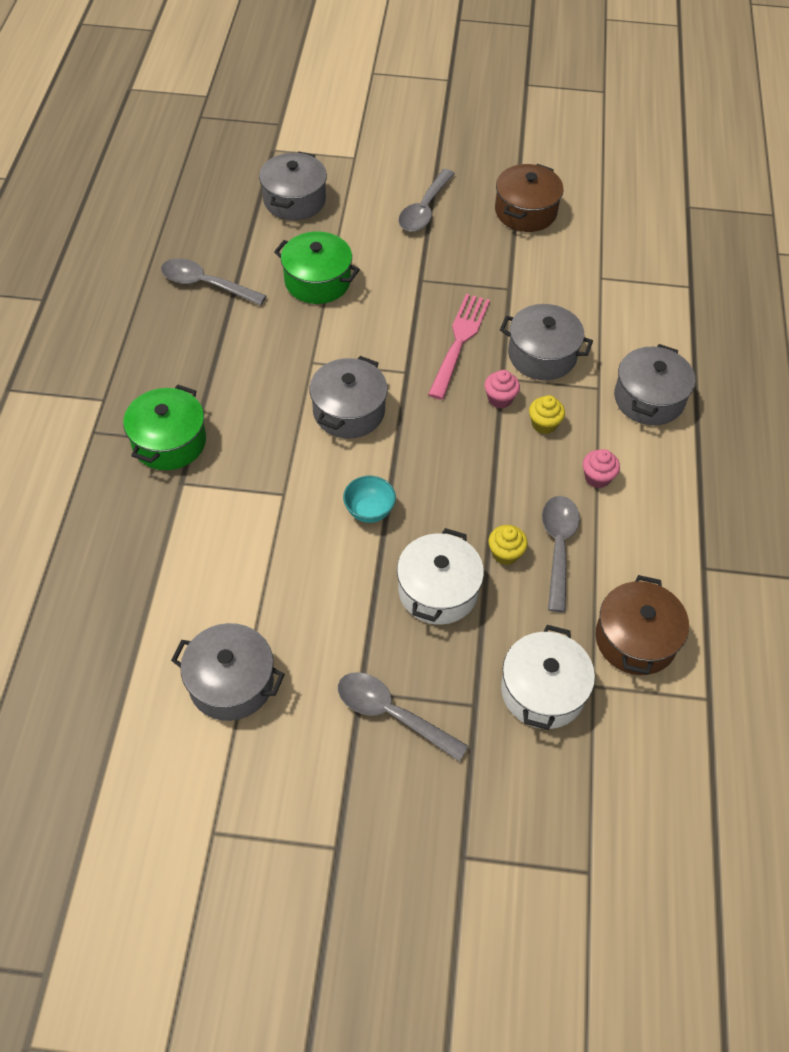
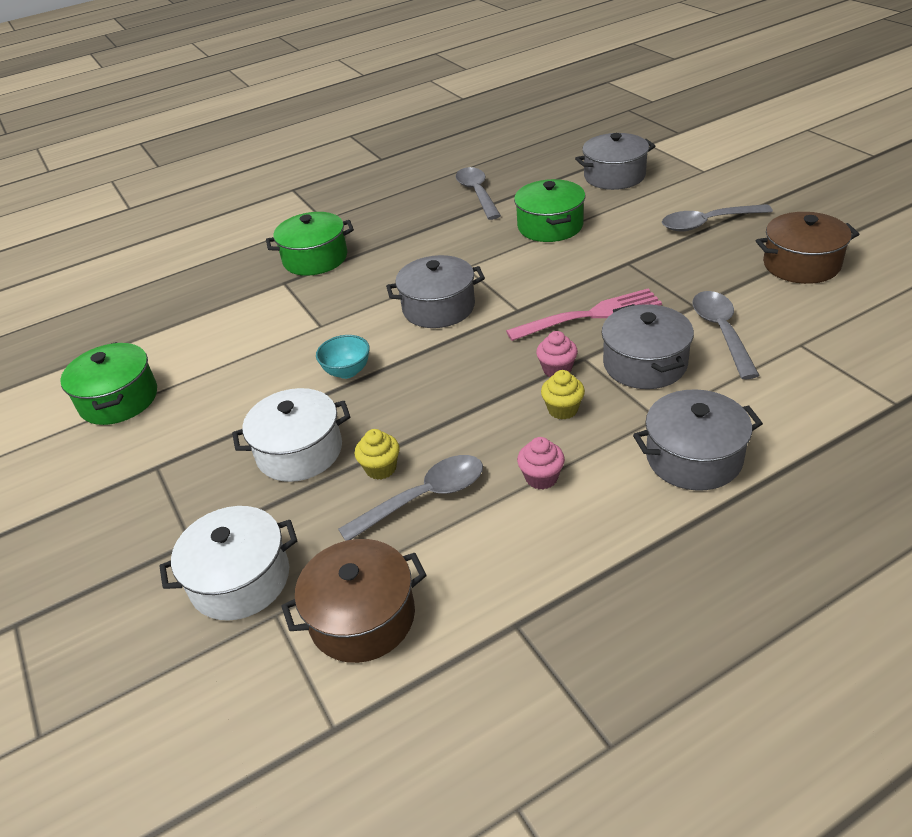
camera: 60 degrees right, 15 degrees down
(231, 683) = (119, 399): grey pot -> green pot
(391, 714) = (145, 496): grey spoon -> grey spoon (721, 332)

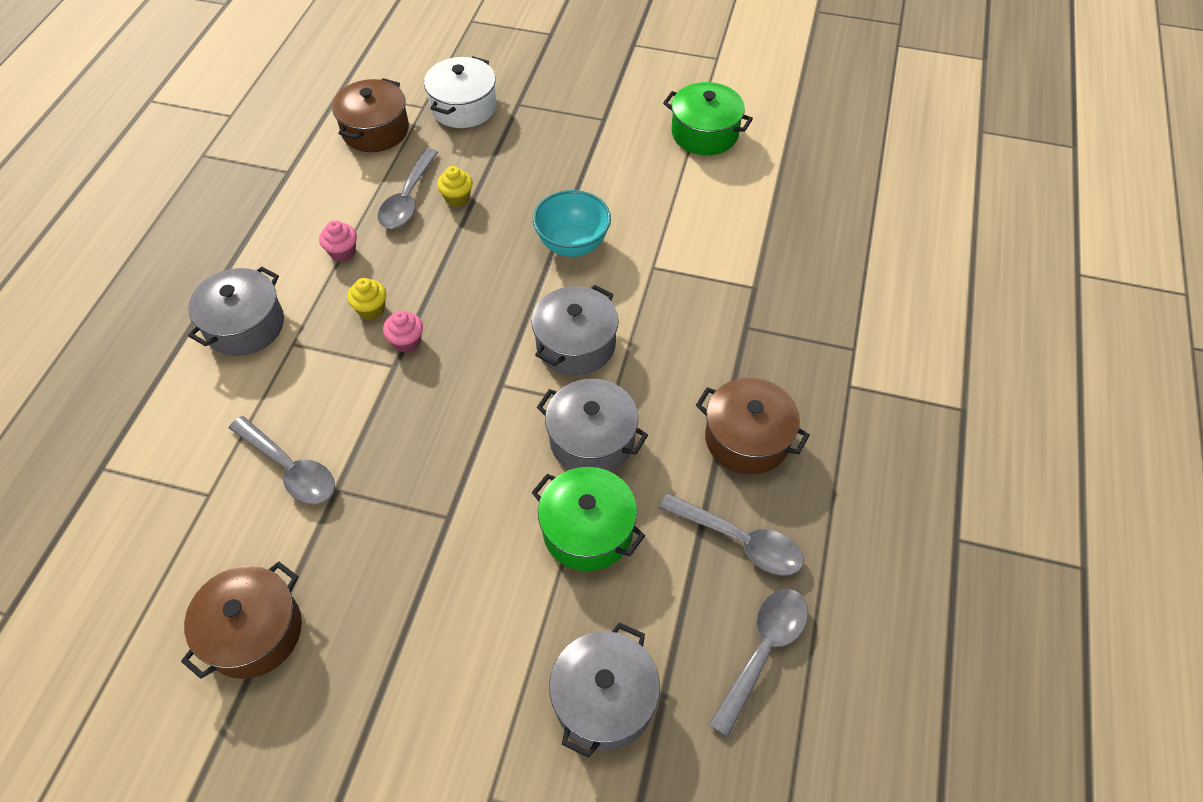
camera: 130 degrees right, 15 degrees up
(299, 451) = (525, 177): white pot -> none
(315, 259) = (770, 330): green pot -> none
(347, 371) = (572, 244): turquoise bowl -> turquoise bowl, size x1.52
(411, 223) = (747, 438): none -> brown pot
(589, 316) = (428, 417): pink fork -> none
(644, 364) = (337, 390): grey pot -> grey pot (592, 439)
(707, 223) = (405, 654): grey spoon -> grey spoon (763, 651)

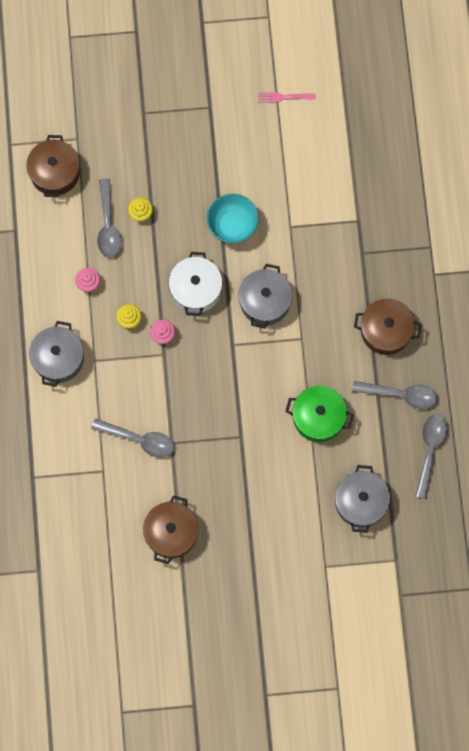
camera: 20 degrees left, 20 degrees up
(463, 107) = (106, 129): white pot -> white pot (195, 289)
(592, 439) = (299, 362): grey pot -> none
(705, 133) = (284, 97): green pot -> pink fork

